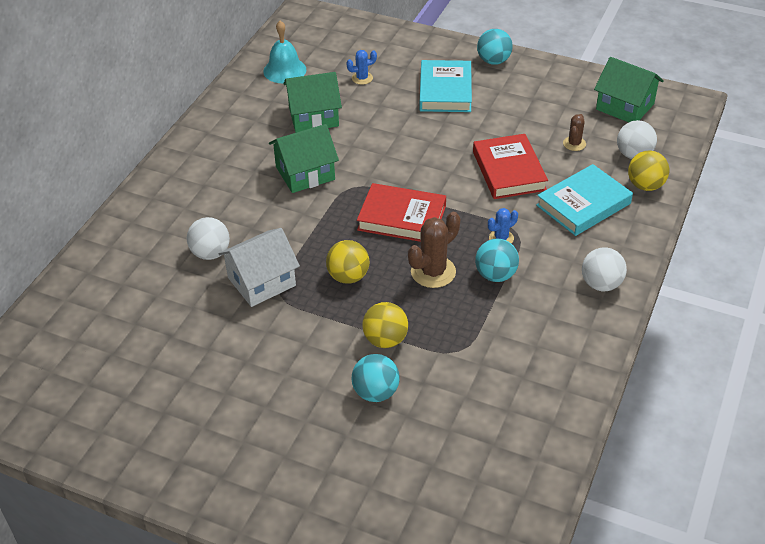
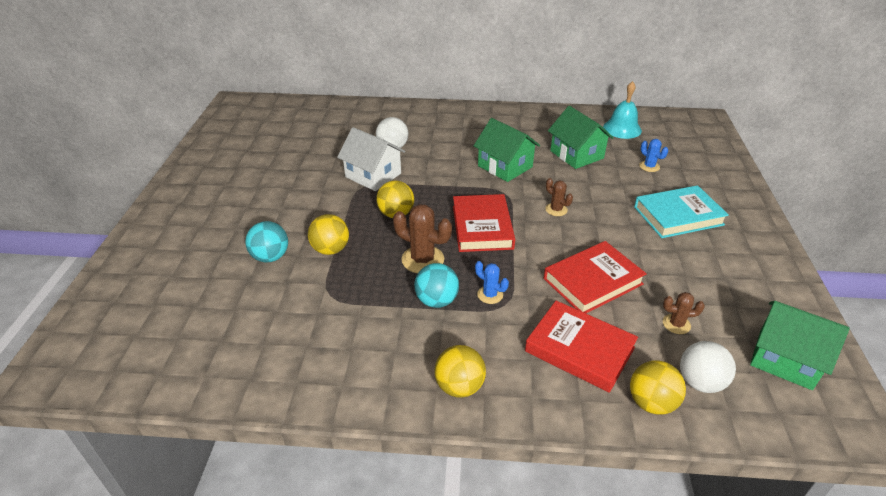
camera: 70 degrees right, 5 degrees down
(399, 160) = (556, 209): none -> brown cactus
(493, 61) = (757, 237): turquoise ball -> none
(583, 204) = (579, 349): turquoise book -> red book
(601, 284) = (459, 386): white ball -> yellow ball
(625, 106) = (785, 359): green house -> green house turned 75 degrees counterclockwise

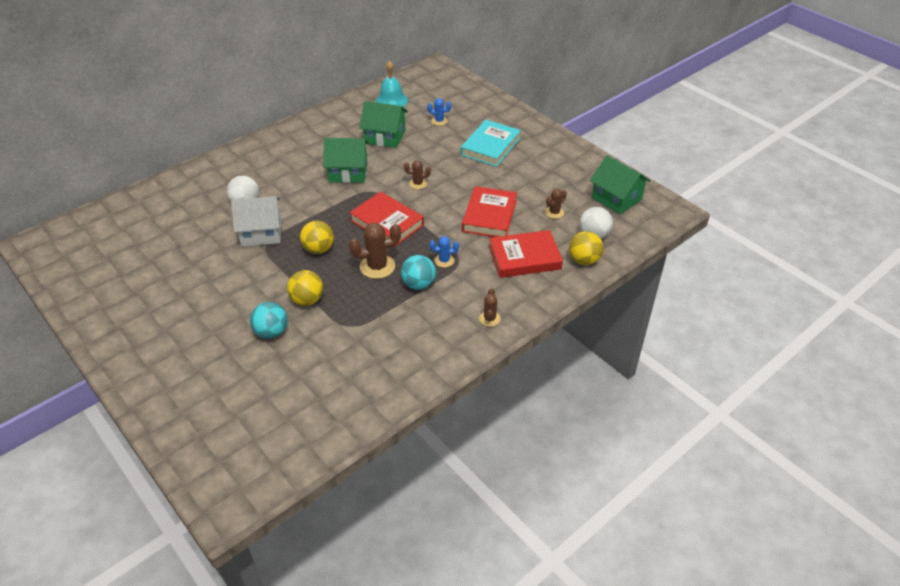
camera: 45 degrees left, 5 degrees up
(459, 386) = (489, 318): yellow ball -> brown cactus
(785, 359) = (616, 198): green house -> green house turned 60 degrees clockwise

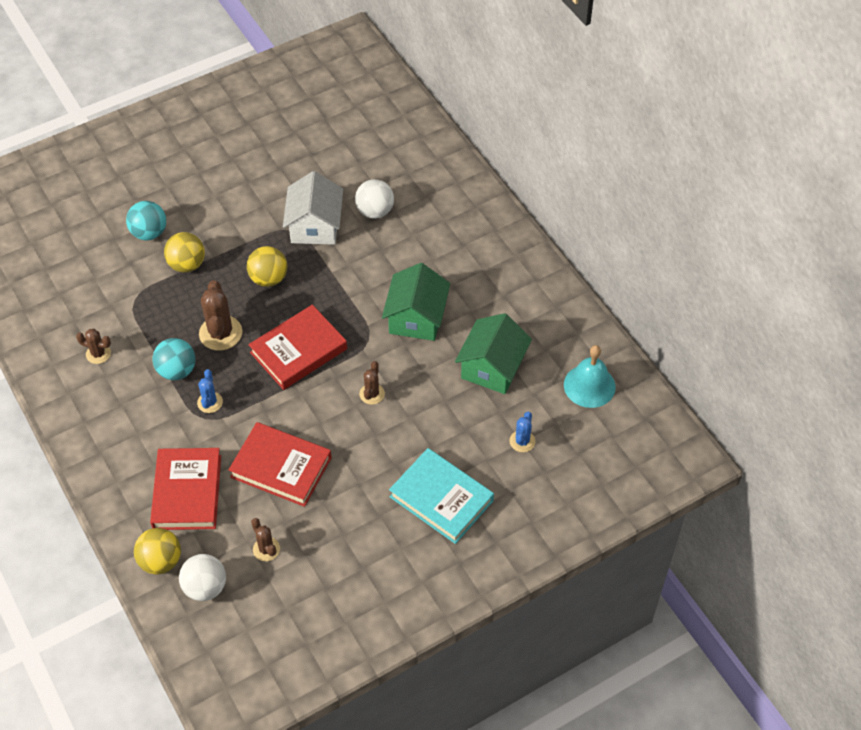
camera: 100 degrees right, 10 degrees up
(489, 318) = (97, 433): brown cactus -> brown cactus (98, 354)
(616, 198) = (276, 642): green house -> none

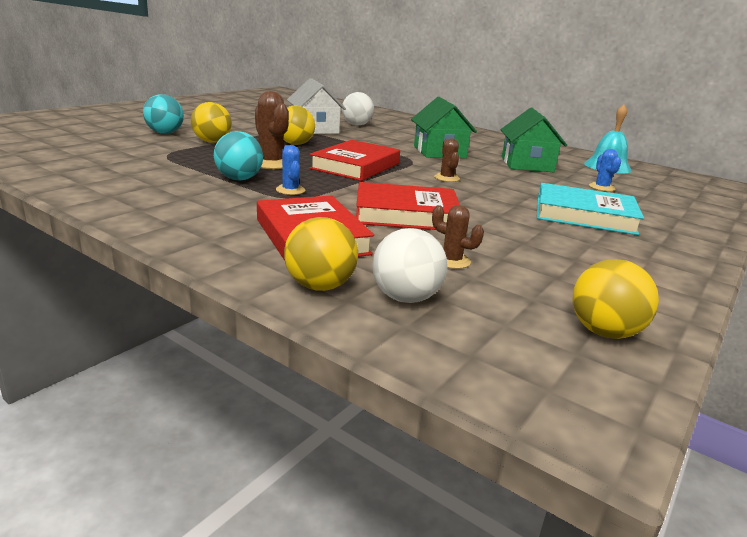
camera: 25 degrees left, 30 degrees down
(98, 354) = (139, 176): brown cactus -> none
(300, 653) = (604, 332): none -> yellow ball

